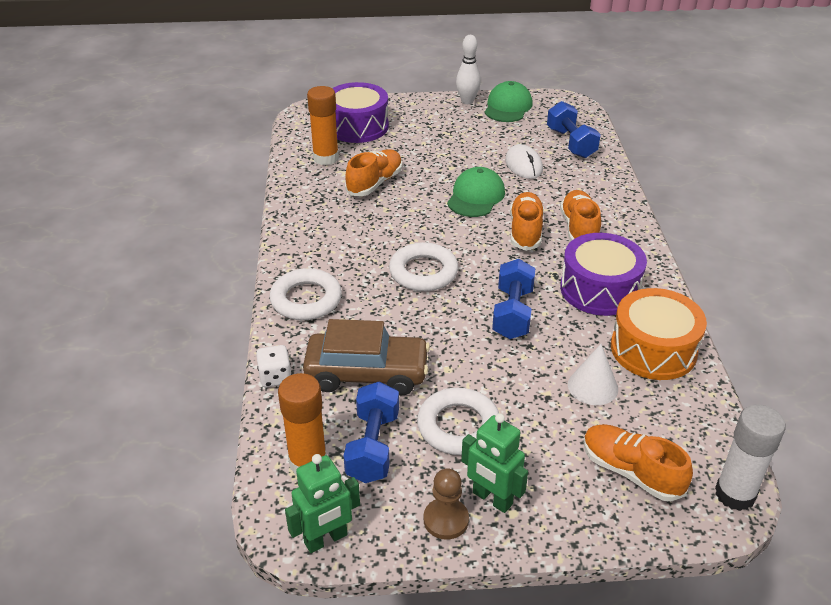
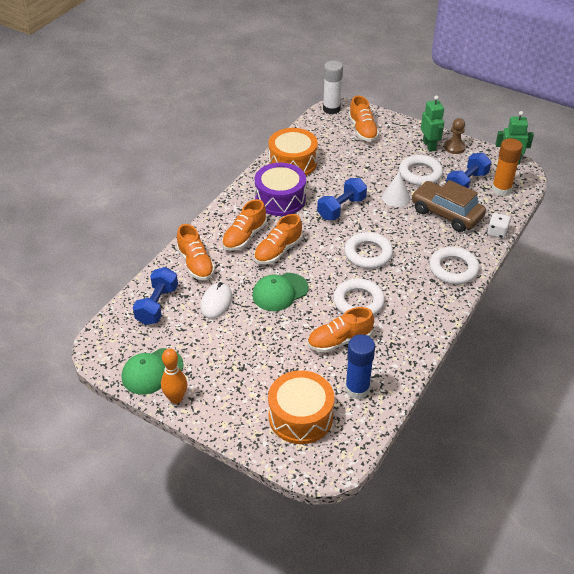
camera: 145 degrees left, 5 degrees up
(326, 158) = (357, 389): orange glue stick -> blue glue stick
(357, 126) = (300, 417): purple drum -> orange drum
(387, 220) = (358, 302): none -> white ring
(467, 101) = (176, 398): white bowling pin -> orange bowling pin
(588, 185) = (195, 264): none -> orange shoe
(592, 386) = (341, 162): white cone -> white cone (396, 197)

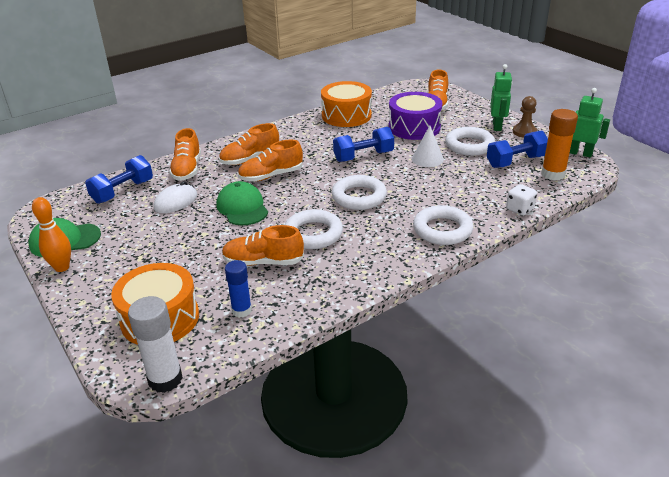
camera: 25 degrees right, 10 degrees down
(280, 199) = (310, 139): purple drum -> purple drum (414, 127)
(280, 292) = (242, 207): green cap -> green cap turned 75 degrees clockwise
(331, 109) = (418, 85): white glue stick -> white glue stick (165, 379)
(357, 389) = (242, 310): blue glue stick -> blue glue stick, size x0.66
(446, 213) = (472, 182): brown car -> none

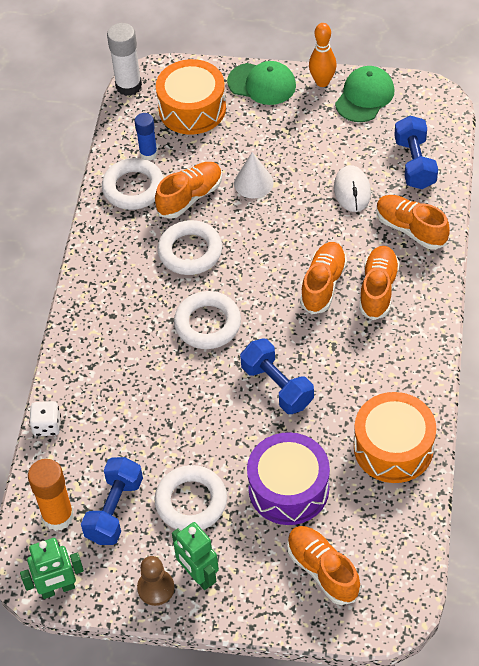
camera: 135 degrees right, 20 degrees up
(242, 207) = (288, 230): green cap -> green cap (262, 84)
(363, 156) = (277, 386): blue dumbbell -> blue dumbbell turned 60 degrees counterclockwise
(427, 159) = (209, 437): white cone -> white cone (253, 183)
(442, 230) = (91, 341): white ring -> white ring (133, 188)

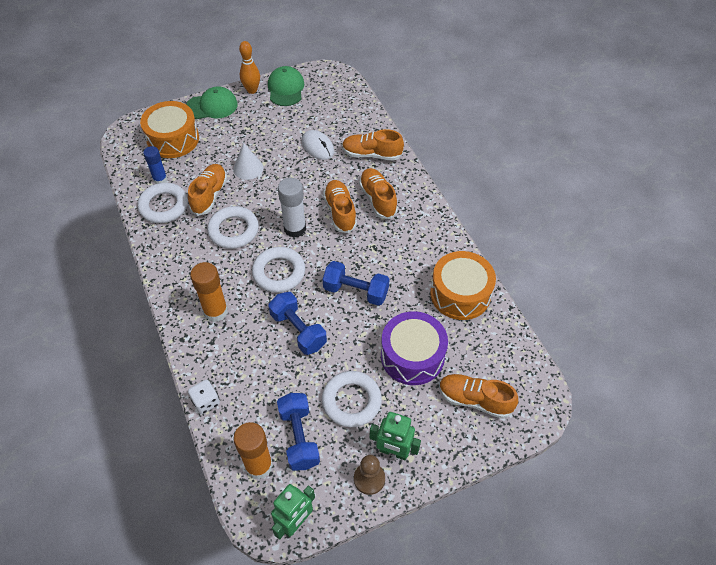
camera: 35 degrees left, 0 degrees up
(114, 335) = (216, 311): none -> orange glue stick
(128, 86) = (116, 142): white glue stick -> white glue stick (295, 228)
(415, 163) = (346, 115): blue dumbbell -> blue dumbbell (298, 330)

